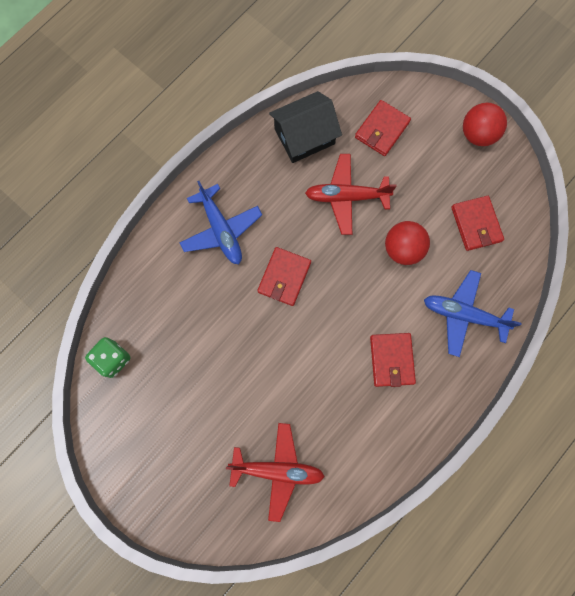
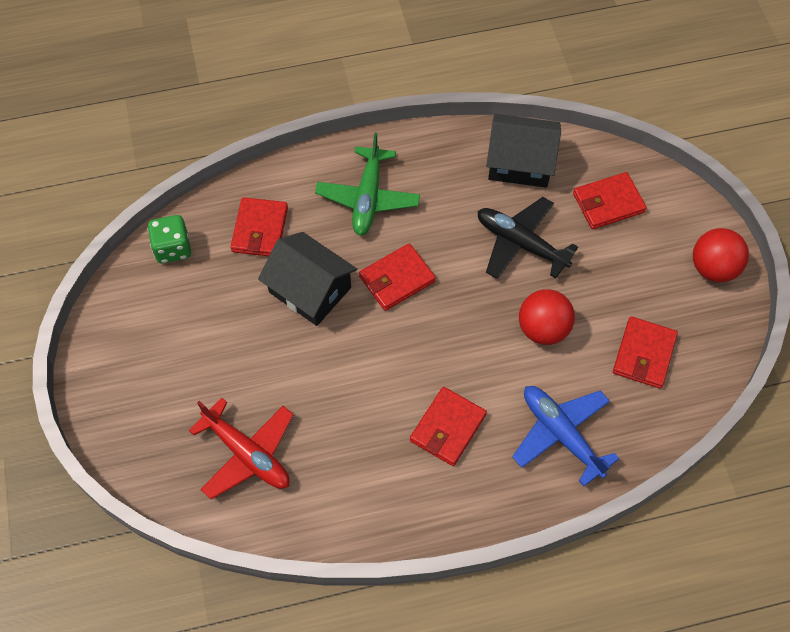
camera: 35 degrees right, 15 degrees down
(164, 303) = (260, 229): none -> red wallet
(221, 230) = (368, 198): blue plane -> green plane
(232, 324) = (310, 290): none -> black house
(346, 197) = (521, 243): red plane -> black plane

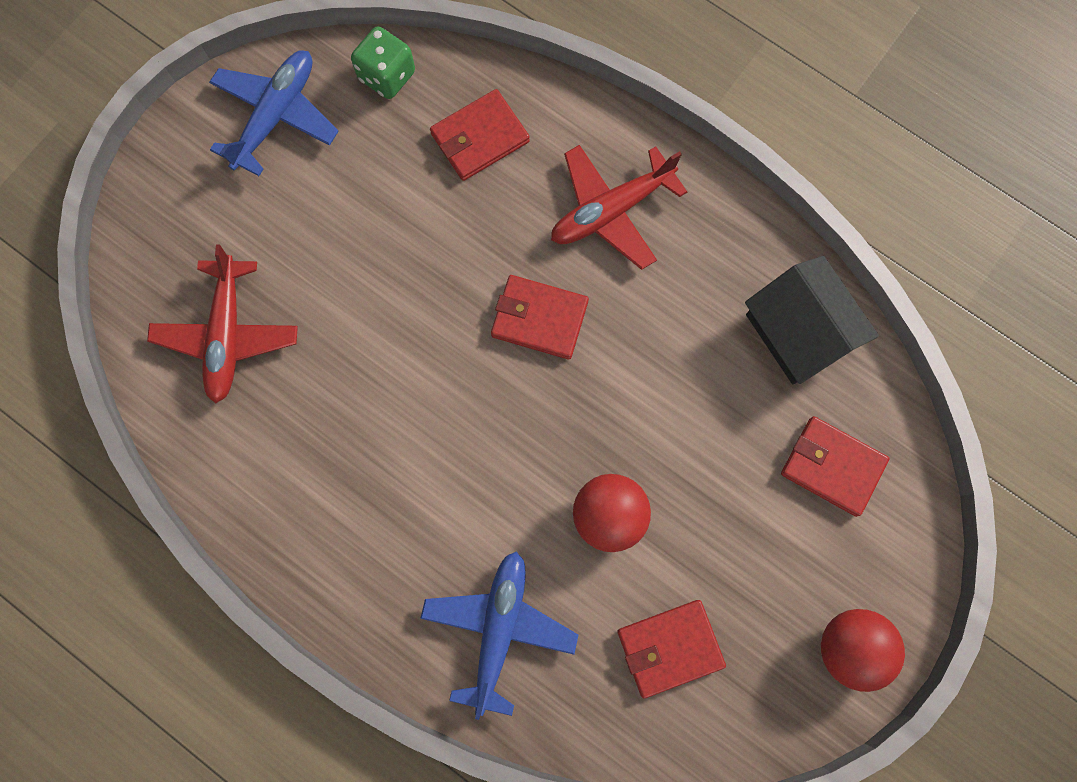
camera: 50 degrees right, 15 degrees up
(135, 325) = (276, 116): none -> blue plane
(310, 290) = (453, 243): black house -> none
(368, 198) = (611, 210): green plane -> red plane
(448, 428) = (411, 506): red wallet -> none
(521, 243) = (694, 412): black plane -> none

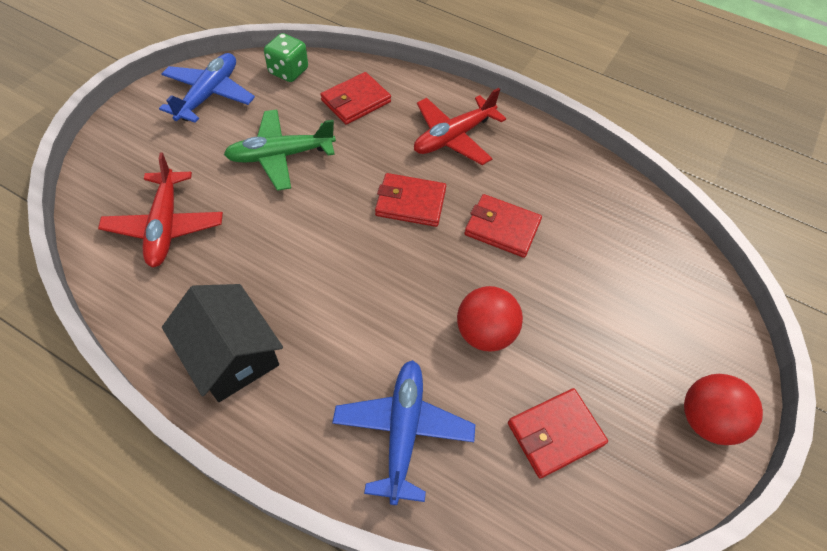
camera: 10 degrees left, 20 degrees down
(373, 230) = (281, 155): none -> green plane
(799, 331) = (602, 200): black house -> black house (231, 354)
(832, 467) = (652, 286): red wallet -> red wallet (502, 228)

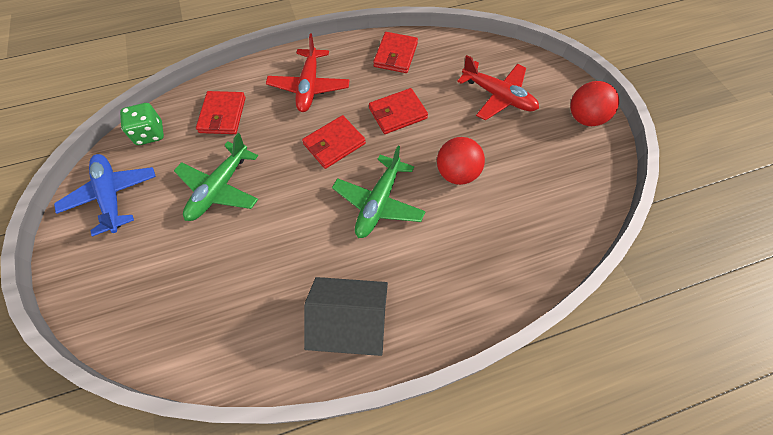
camera: 45 degrees left, 5 degrees up
(165, 226) = (203, 301): red plane -> red plane (498, 96)
(381, 286) = (378, 203): none -> green plane
(403, 431) = (483, 259): blue plane -> none
(555, 434) = (542, 187): red wallet -> red wallet (395, 55)

